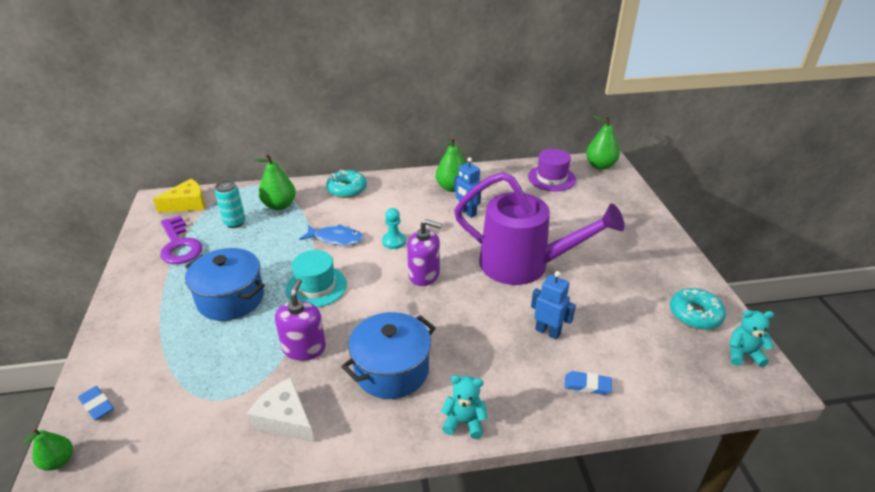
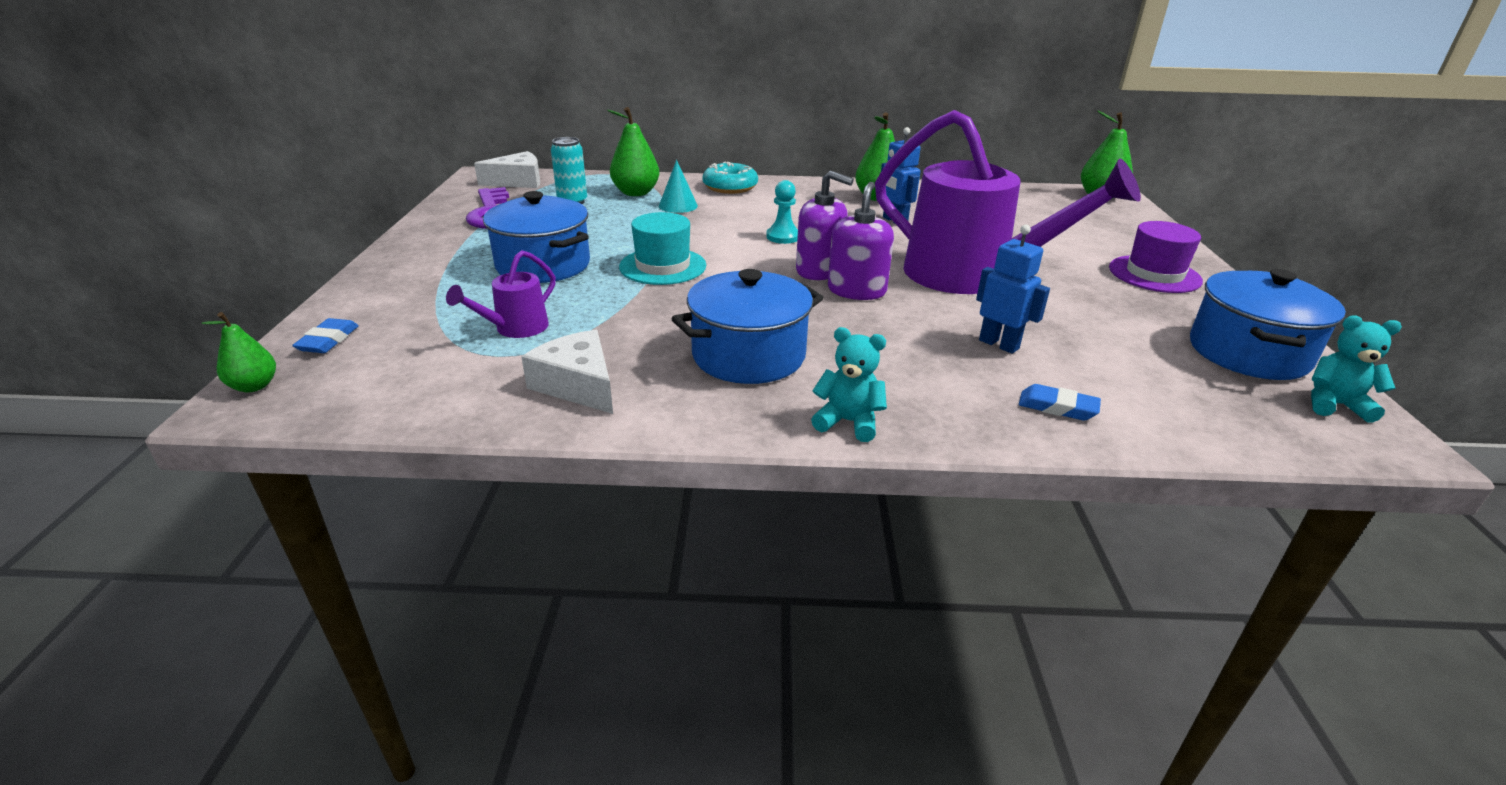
camera: 10 degrees right, 5 degrees down
(97, 405) = (328, 340): blue eraser -> blue eraser turned 45 degrees clockwise
(187, 204) = (518, 181): yellow cheese -> white cheese
(228, 370) = (515, 329): none -> purple watering can
(304, 348) = (628, 320): purple soap dispenser -> purple soap dispenser (856, 290)
(313, 216) = (678, 205): none -> turquoise cone
(336, 239) = (703, 227): blue fish -> none
(551, 178) = (1025, 201): purple hat -> purple hat (1154, 274)
(695, 314) = (1248, 353): turquoise donut -> blue pot

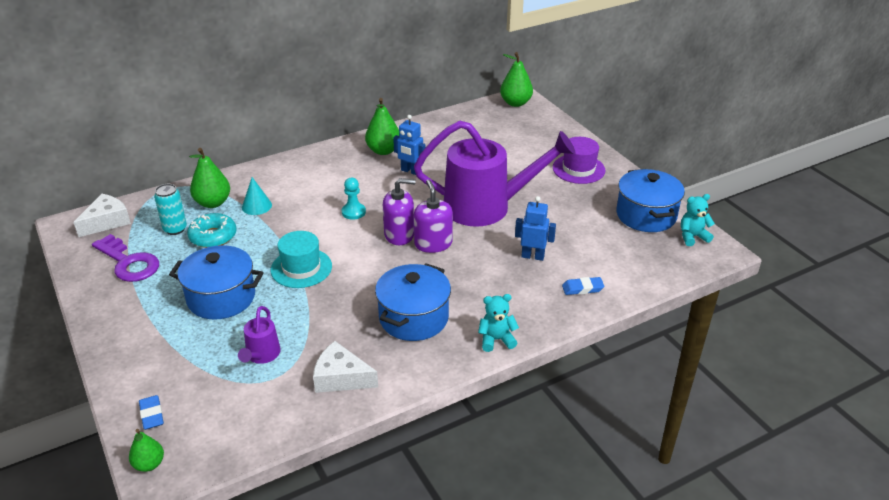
camera: 30 degrees left, 5 degrees up
(730, 187) = (275, 173): turquoise donut -> turquoise donut (213, 236)

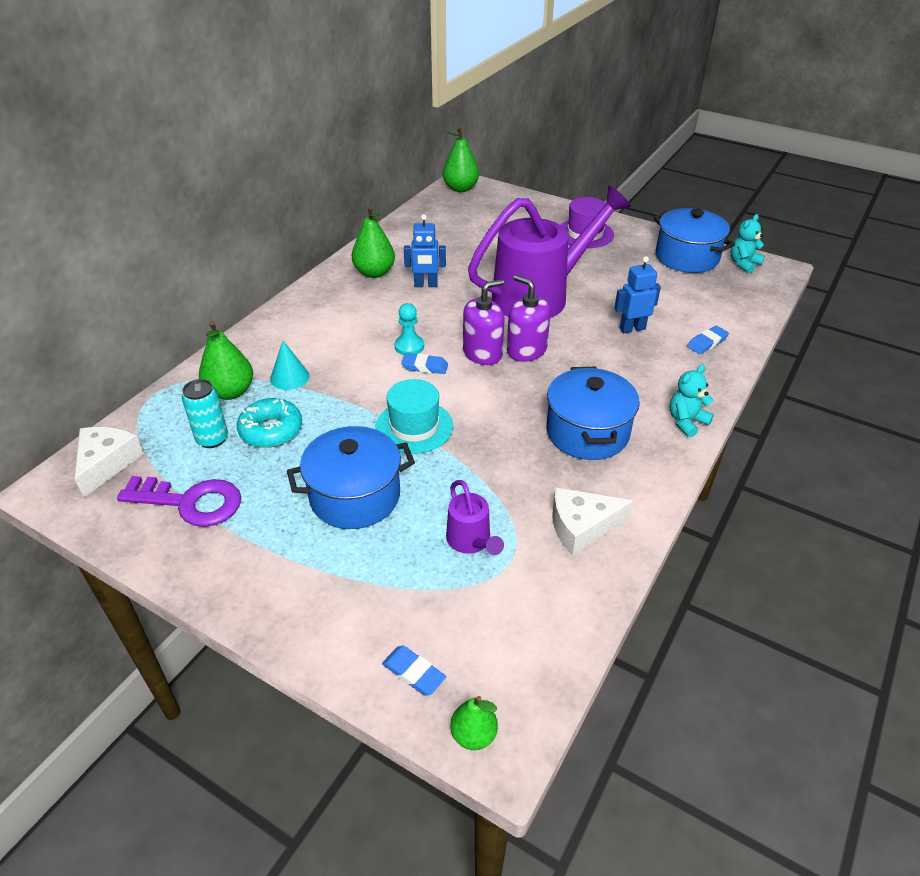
camera: 30 degrees left, 5 degrees up
(349, 230) = (424, 366): none -> blue eraser

